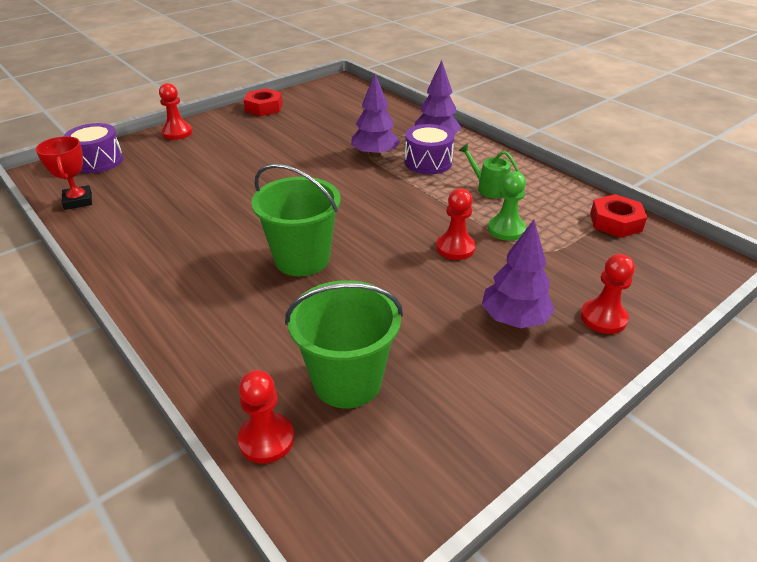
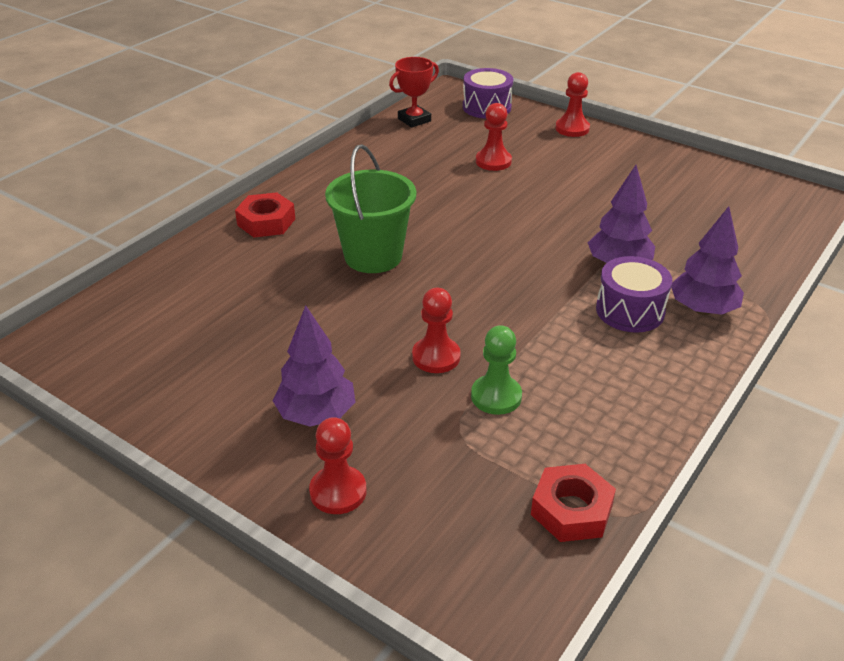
camera: 75 degrees right, 0 degrees up
(264, 107) = (679, 163): red nut -> red nut (266, 222)
(266, 439) = (139, 288): red pawn -> red pawn (493, 161)
(347, 381) = (206, 315): green bucket -> none
(488, 188) = (592, 372): green watering can -> none

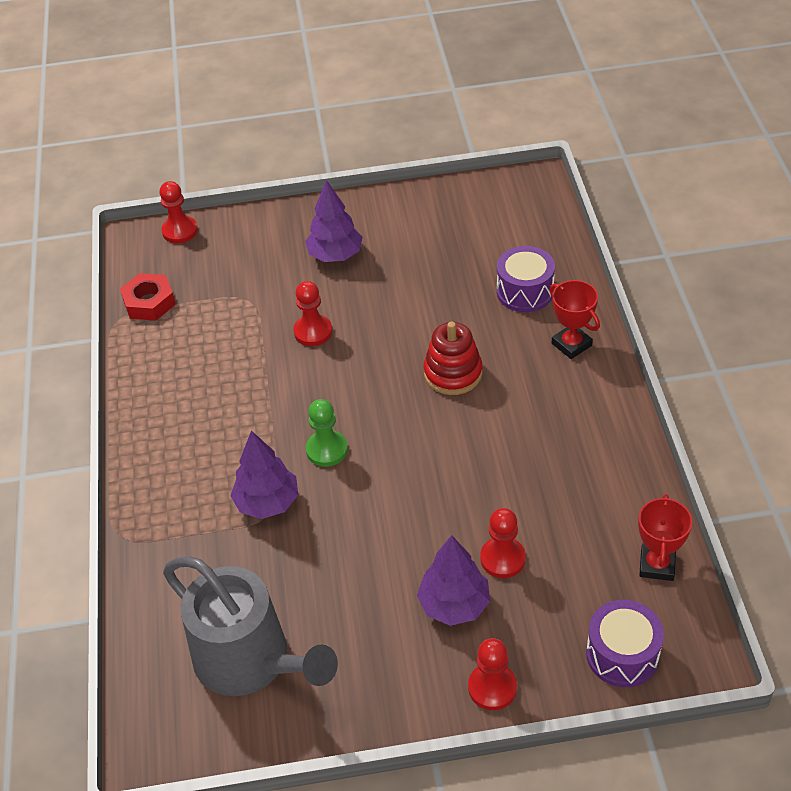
camera: 140 degrees right, 10 degrees up
(266, 222) = (571, 344): red nut -> red trophy
(338, 491) = (274, 233): red pawn -> red pawn (180, 231)
(373, 256) = (453, 373): green bucket -> red stacking toy
(496, 396) = (249, 333): green pawn -> green pawn (327, 450)
(630, 310) = (222, 460): purple drum -> purple drum (525, 291)
(702, 309) = (169, 501): purple tree -> purple tree (454, 605)
(711, 201) = (250, 661): none -> grey watering can

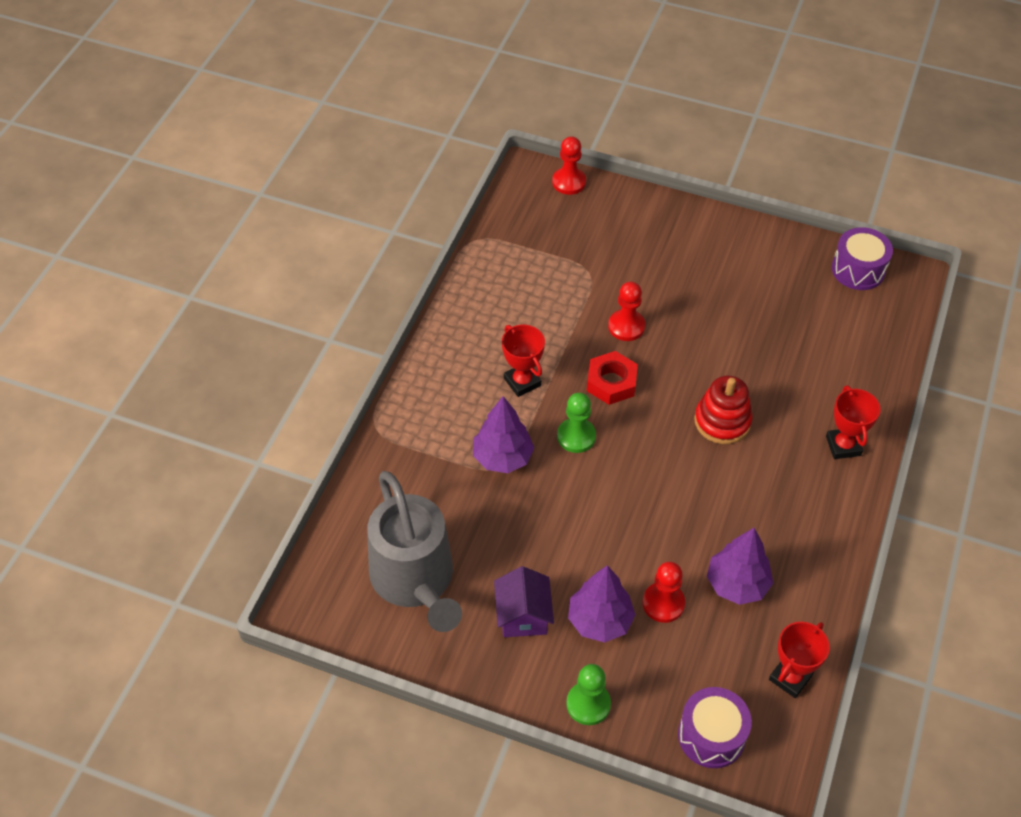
camera: 25 degrees right, 5 degrees up
(149, 302) = (507, 236): red nut -> red nut (611, 382)
(244, 425) = (522, 382): none -> red trophy
(335, 255) = (686, 265): purple tree -> purple tree (737, 584)
(378, 638) = (523, 615): none -> purple house
(492, 688) = (588, 704): red pawn -> green pawn
(525, 291) = (832, 377): purple drum -> purple drum (858, 270)

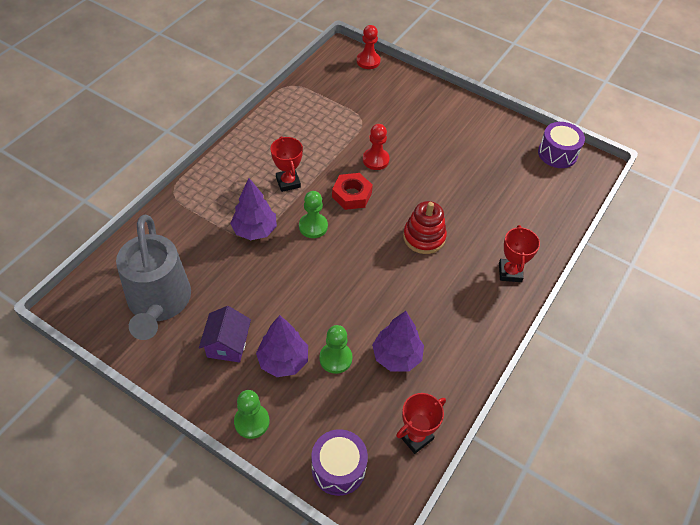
camera: 10 degrees right, 0 degrees up
(663, 603) = (335, 358): red pawn -> green pawn

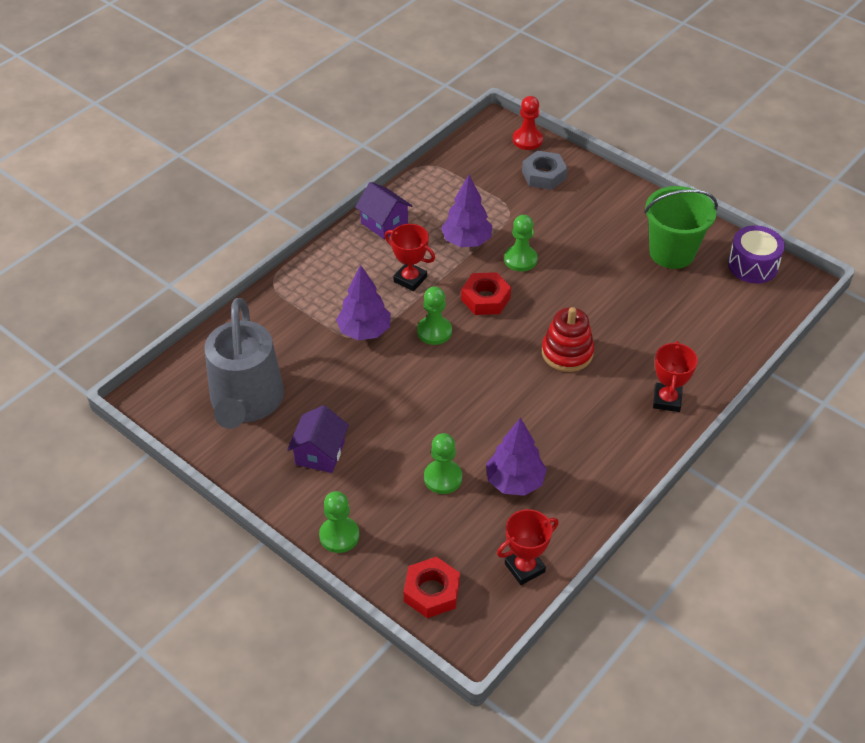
camera: 10 degrees right, 5 degrees down
(261, 136) = (384, 223): none -> purple house
(283, 361) = (382, 475): purple tree -> purple tree (466, 241)
(288, 182) = (410, 279): red trophy -> red trophy turned 45 degrees counterclockwise
(338, 468) = (431, 592): purple drum -> red nut
(375, 160) = (520, 259): red pawn -> green pawn
(385, 89) = (544, 175): none -> grey nut
(494, 147) = (672, 253): none -> green bucket

